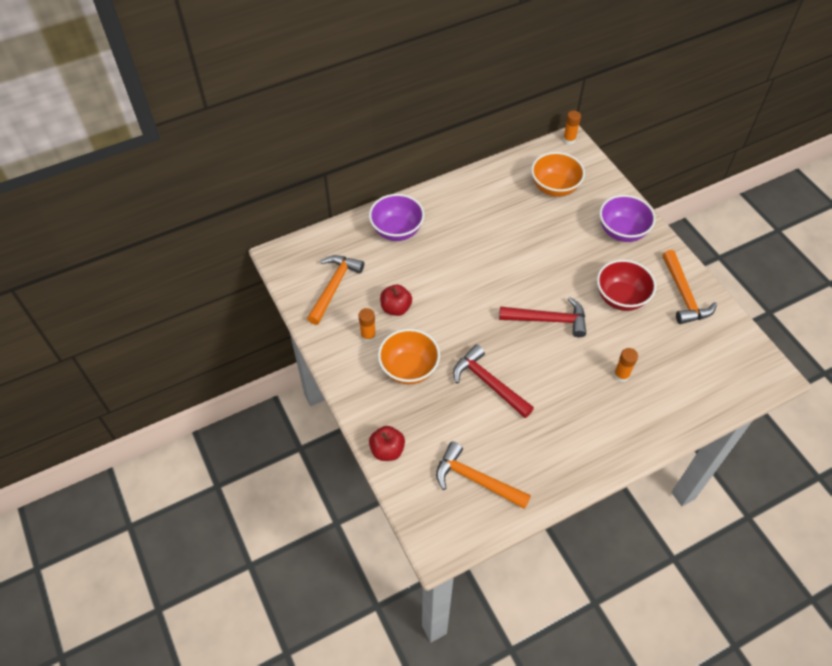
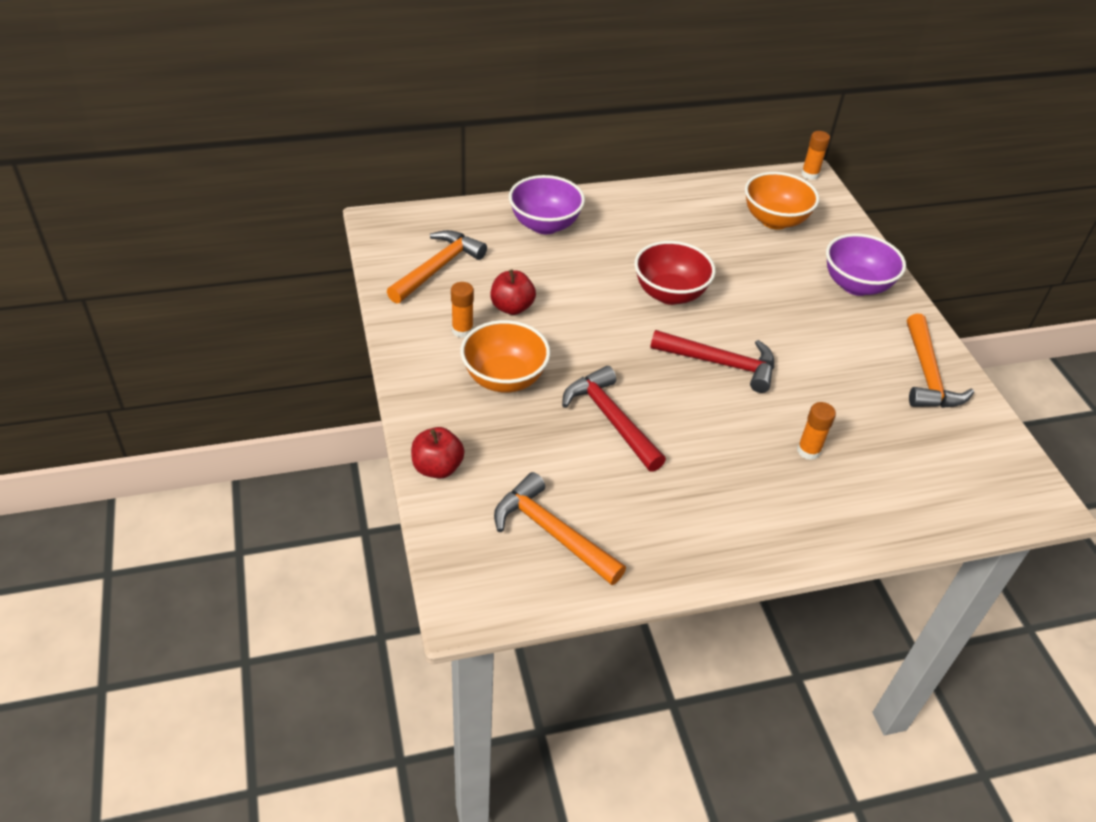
camera: 10 degrees right, 10 degrees down
(621, 298) = (833, 359): red bowl -> red bowl (669, 294)

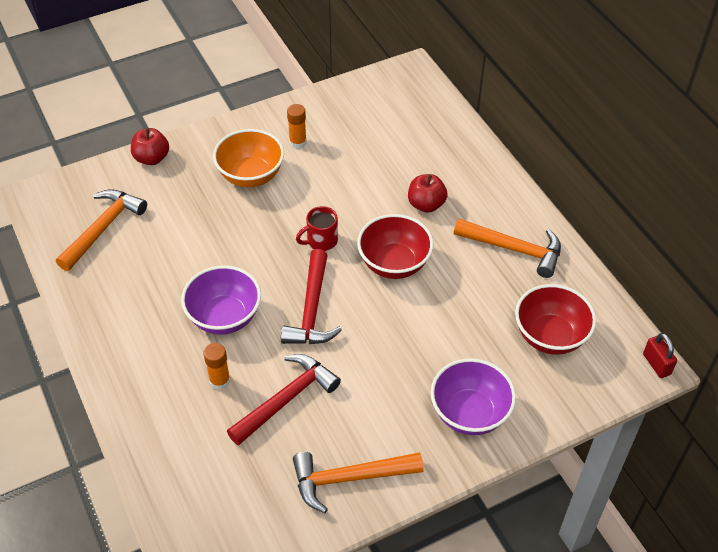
camera: 80 degrees right, 5 degrees up
(437, 268) = (367, 113): orange hammer -> orange hammer (514, 249)
(512, 307) = (335, 165): red apple -> red apple (426, 204)
(545, 225) = (455, 166): purple bowl -> purple bowl (224, 317)
(611, 419) = (223, 245): red hammer -> red hammer (286, 399)
(625, 339) = (321, 241): none -> red mug
(774, 220) = (550, 336): orange bowl -> red bowl
(810, 174) = (656, 364): orange glue stick -> red padlock

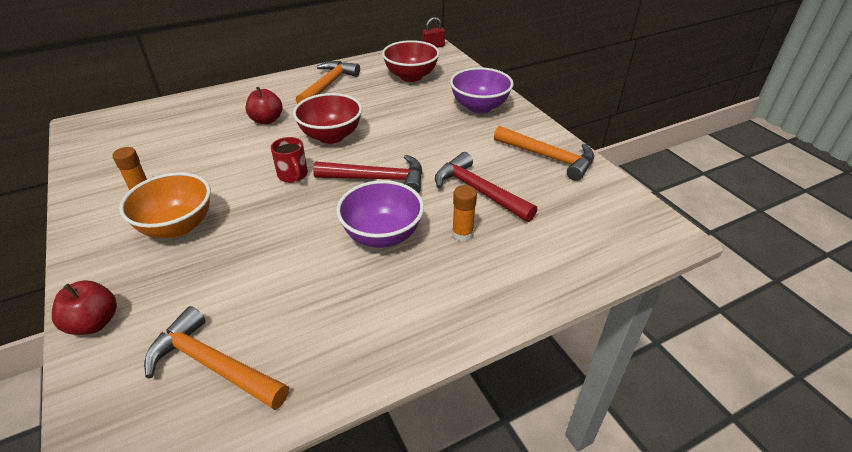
camera: 90 degrees left, 10 degrees down
(349, 478) = (548, 157): orange hammer -> orange hammer turned 45 degrees counterclockwise

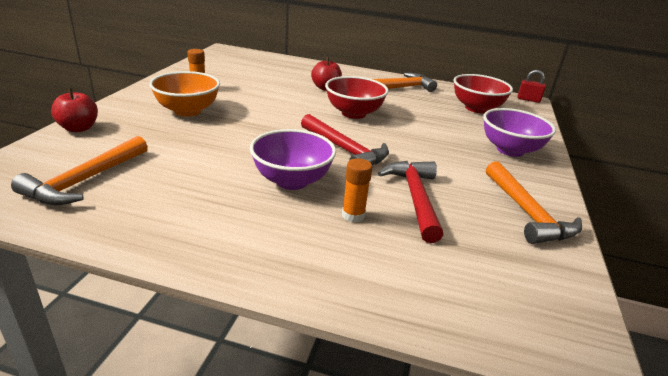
camera: 40 degrees right, 10 degrees down
(213, 365) = (85, 180): orange hammer -> orange hammer turned 135 degrees counterclockwise
(293, 175) = (292, 120): red mug -> none

